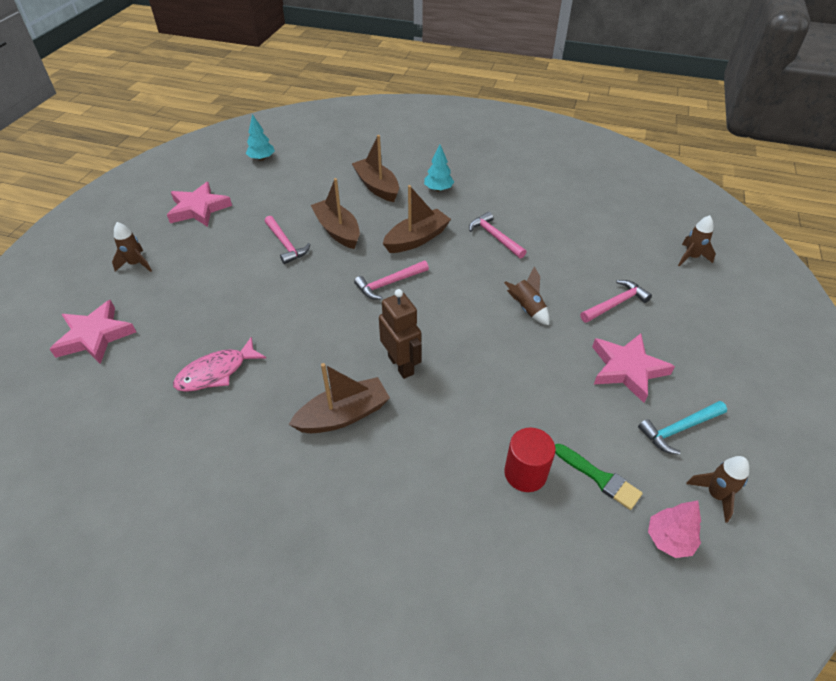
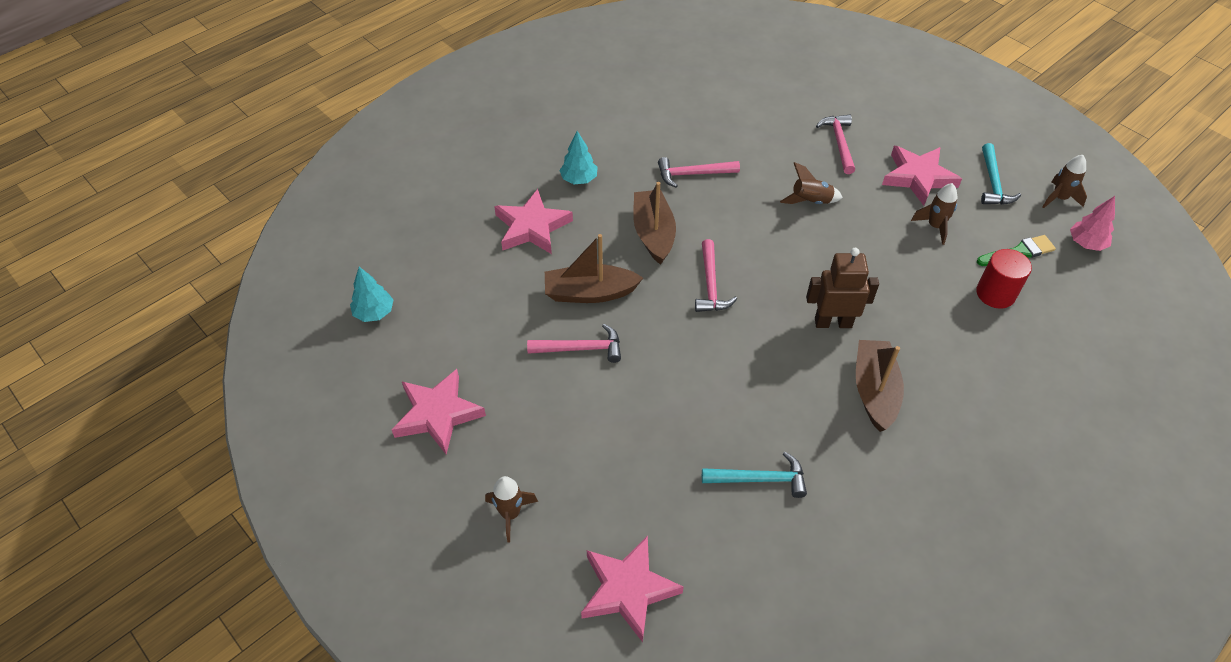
camera: 60 degrees left, 5 degrees up
(216, 372) = (760, 479): pink fish -> turquoise hammer
(377, 187) = (532, 227): brown boat -> pink star
(691, 257) = (811, 67): brown rocket -> brown rocket (935, 226)

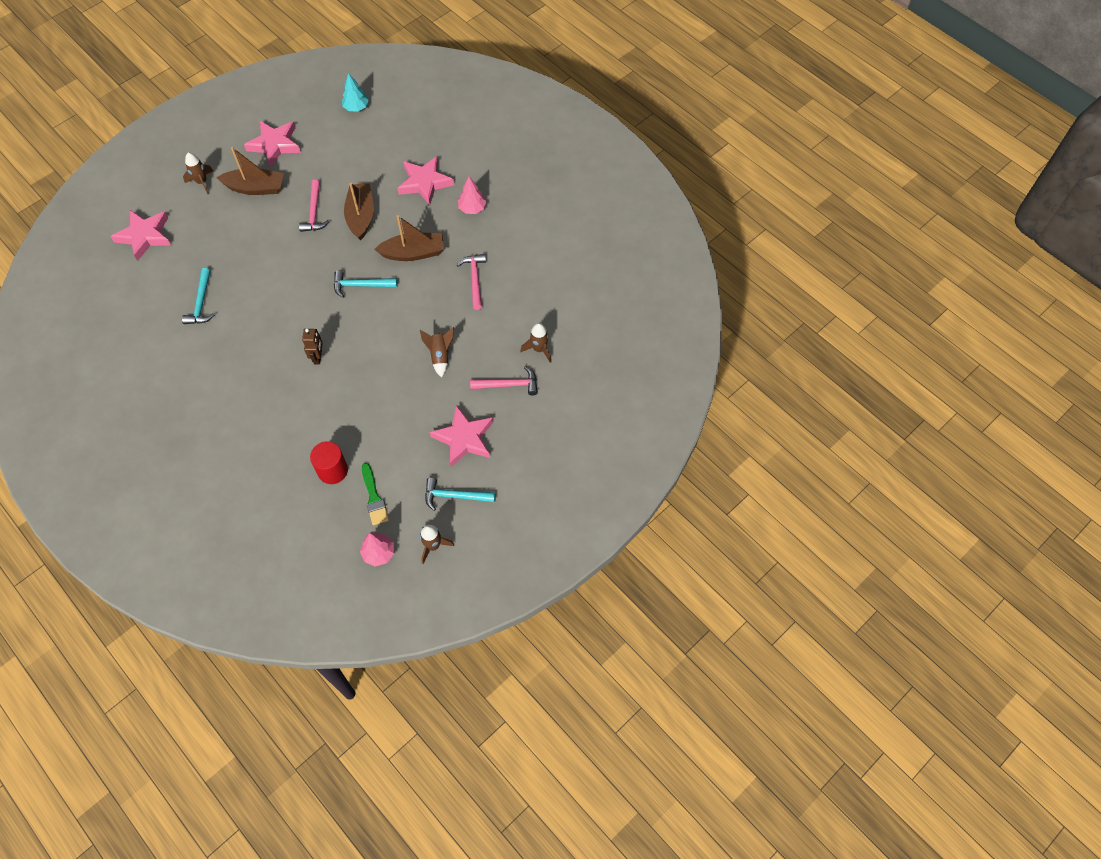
camera: 90 degrees right, 10 degrees up
(579, 179) = (472, 208): turquoise tree -> pink tree
(710, 285) = (361, 285): pink hammer -> turquoise hammer
(833, 322) = (318, 357): brown robot -> brown robot, size x0.64
(874, 391) = (256, 375): brown boat -> brown boat (255, 188)
(935, 226) = (407, 441): brown rocket -> brown rocket (539, 349)

